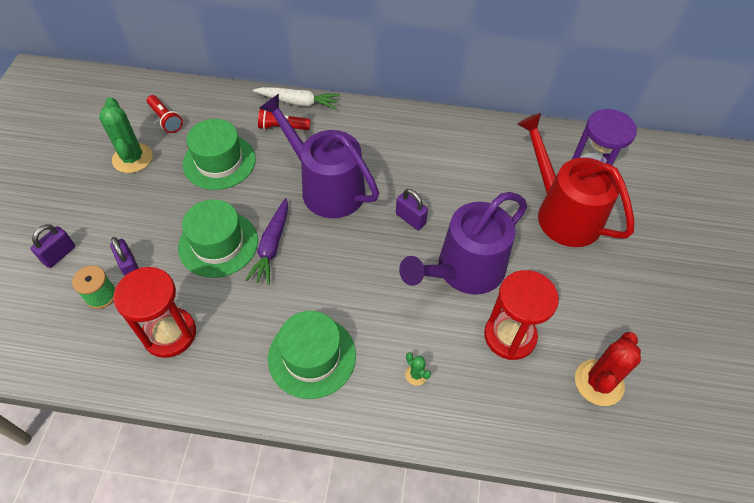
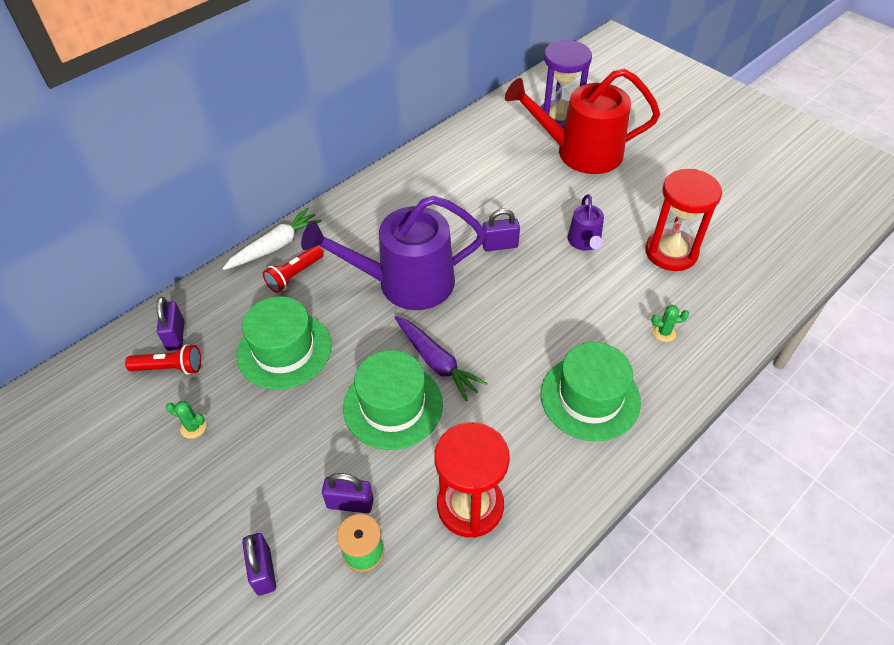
camera: 50 degrees left, 5 degrees down
(132, 158) = (193, 427): green cactus -> green cactus, size x0.46
(190, 106) = (176, 335): none -> purple padlock
(464, 270) = (584, 242): purple watering can -> purple watering can, size x0.47
(599, 382) = (749, 227): red cactus -> none

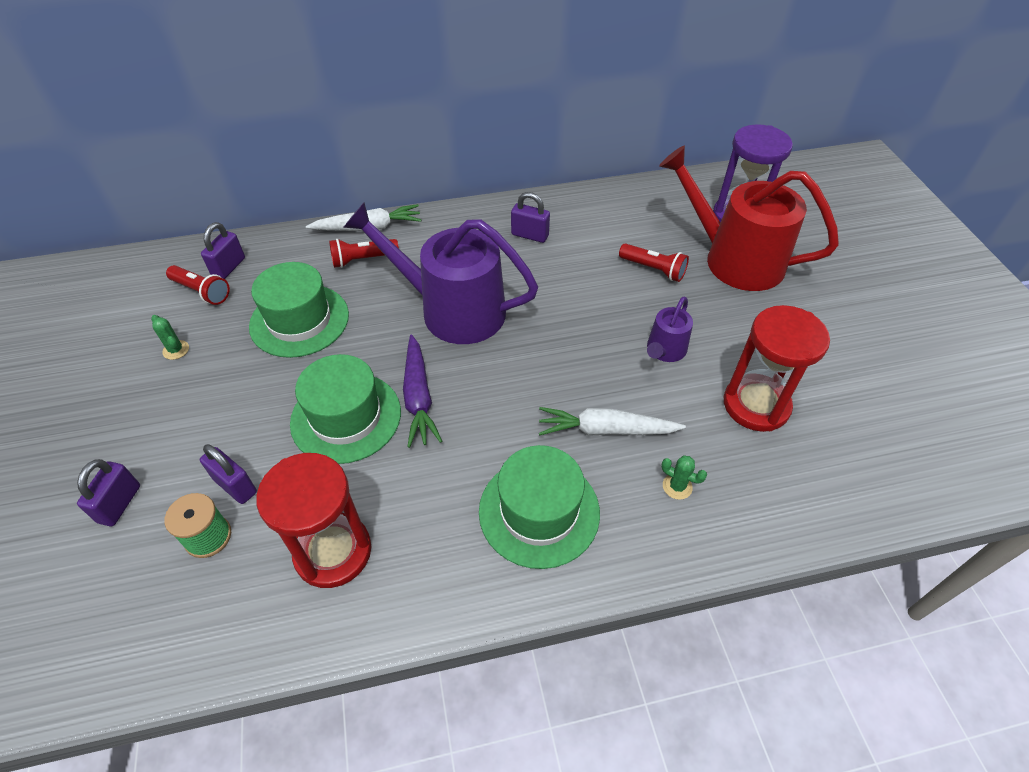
camera: 30 degrees right, 0 degrees up
(500, 245) = (572, 315): purple padlock -> purple padlock (530, 235)
(531, 184) = (653, 269): none -> red flashlight
(589, 318) = (606, 430): none -> white carrot

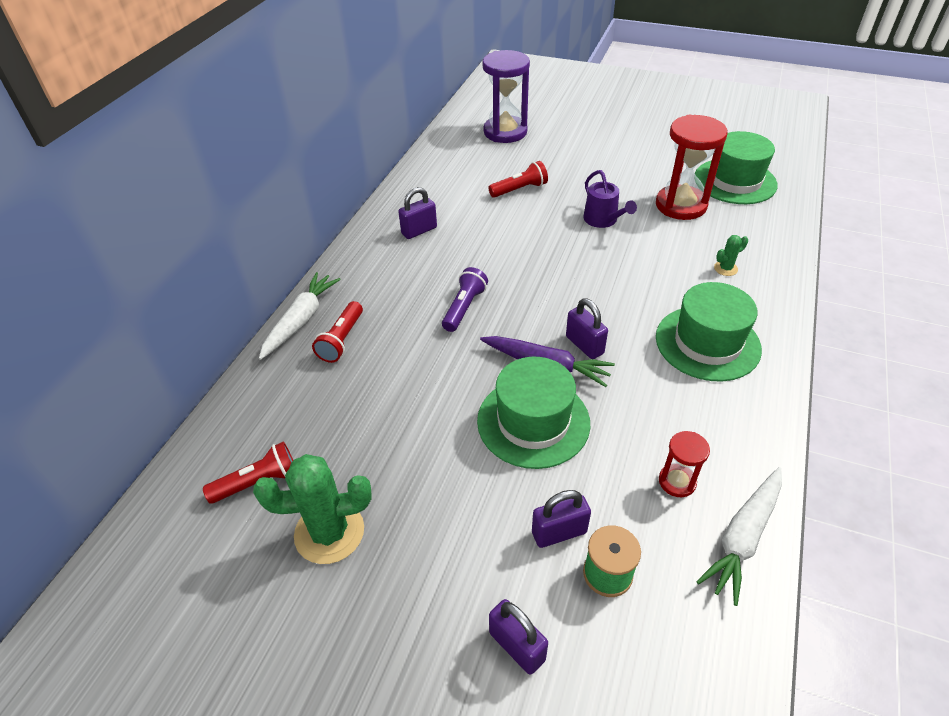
camera: 55 degrees left, 5 degrees down
(176, 350) = (329, 532): green cactus -> green cactus, size x2.18
(229, 267) = (243, 446): purple padlock -> purple padlock (584, 345)
(299, 320) = (380, 414): green hat -> green hat (735, 181)
(333, 552) = (677, 481): red hourglass -> red hourglass, size x0.50
(453, 310) = (464, 307): purple watering can -> purple flashlight
(606, 430) = (655, 279): white carrot -> white carrot (743, 537)
(735, 259) = (545, 152): red watering can -> none

